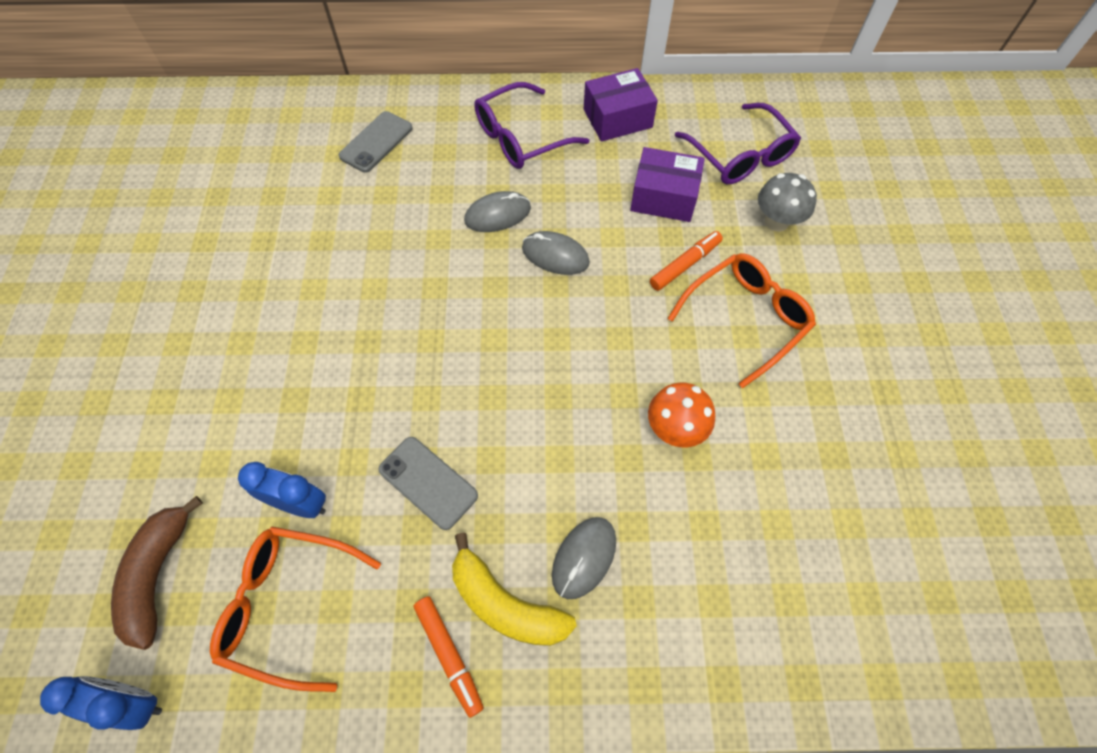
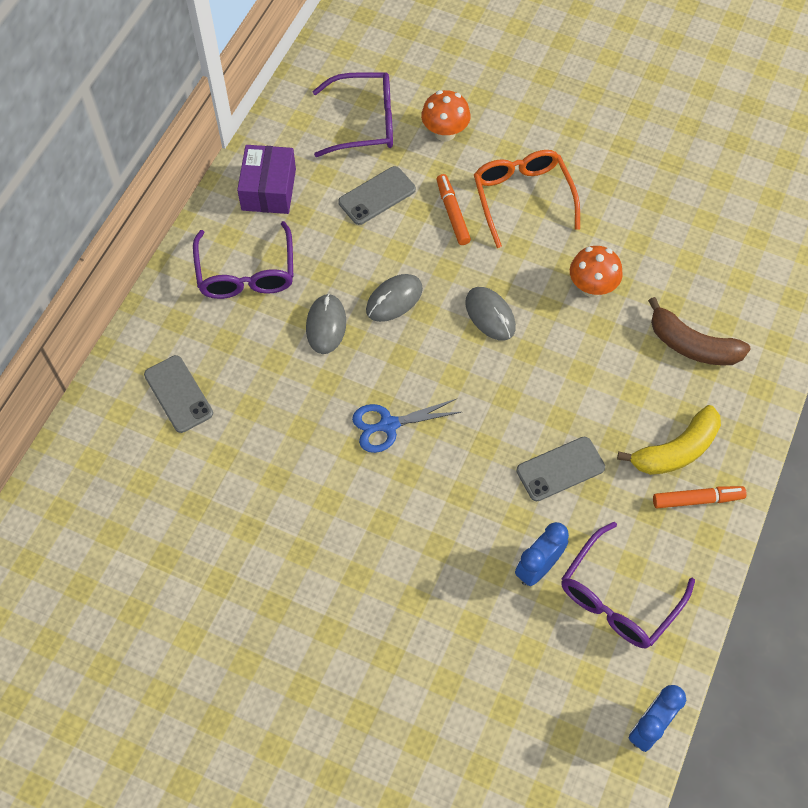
camera: 65 degrees left, 0 degrees up
(157, 575) = (553, 690): brown banana -> brown banana (692, 345)
(289, 605) = (618, 597): orange glasses -> purple glasses
(413, 305) = (388, 425): none -> blue scissors
(584, 557) = (663, 387): grey mouse -> grey mouse (490, 315)
(664, 197) = (377, 196): purple box -> grey phone
(776, 222) = (445, 133): grey mushroom -> orange mushroom

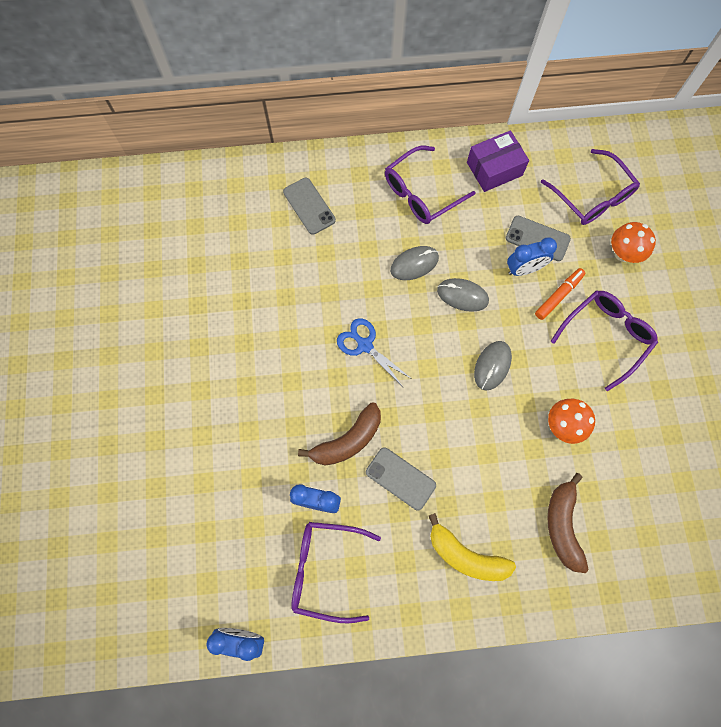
camera: 60 degrees right, 10 degrees up
(178, 394) = (309, 206): grey phone -> grey phone turned 60 degrees counterclockwise
(403, 227) = (524, 269): none -> blue clock
(488, 500) = (348, 440): none -> brown banana
(522, 198) = (606, 336): orange glasses -> purple glasses
(697, 499) = (435, 591): orange marker -> none

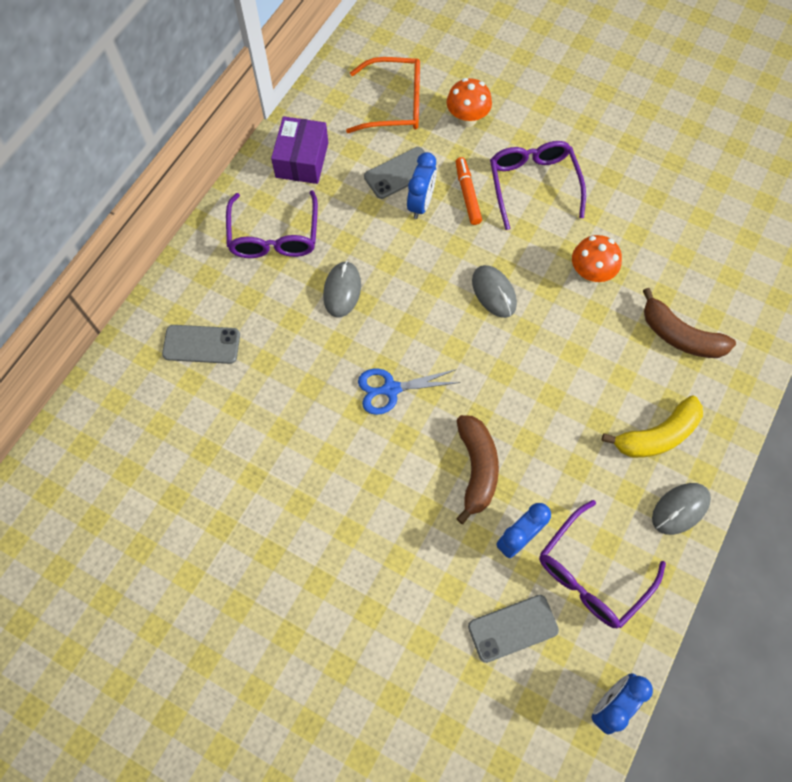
camera: 55 degrees left, 5 degrees down
(400, 478) = (547, 444): grey phone -> grey phone (513, 628)
(462, 295) = (406, 271): grey mouse -> grey mouse (680, 509)
(592, 196) = (394, 104): purple glasses -> orange glasses

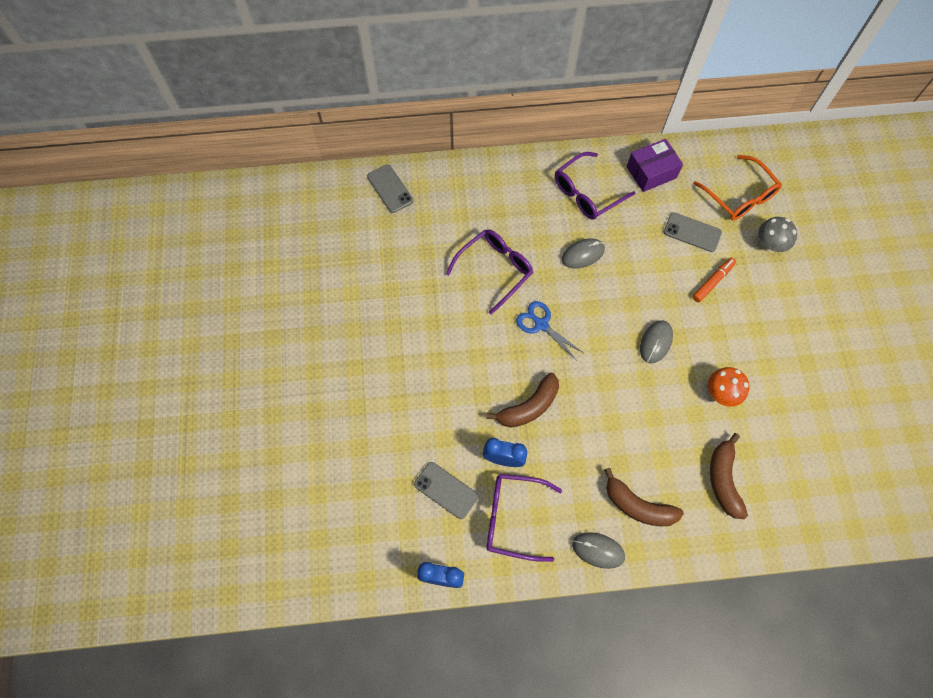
camera: 55 degrees right, 0 degrees up
(201, 344) = (487, 204): grey phone -> grey phone (390, 189)
(421, 204) = (681, 259): blue clock -> none
(467, 119) = (769, 245): orange mushroom -> grey mushroom
(533, 185) = (756, 317): purple glasses -> purple glasses (495, 270)
(657, 435) = (638, 506): yellow banana -> brown banana

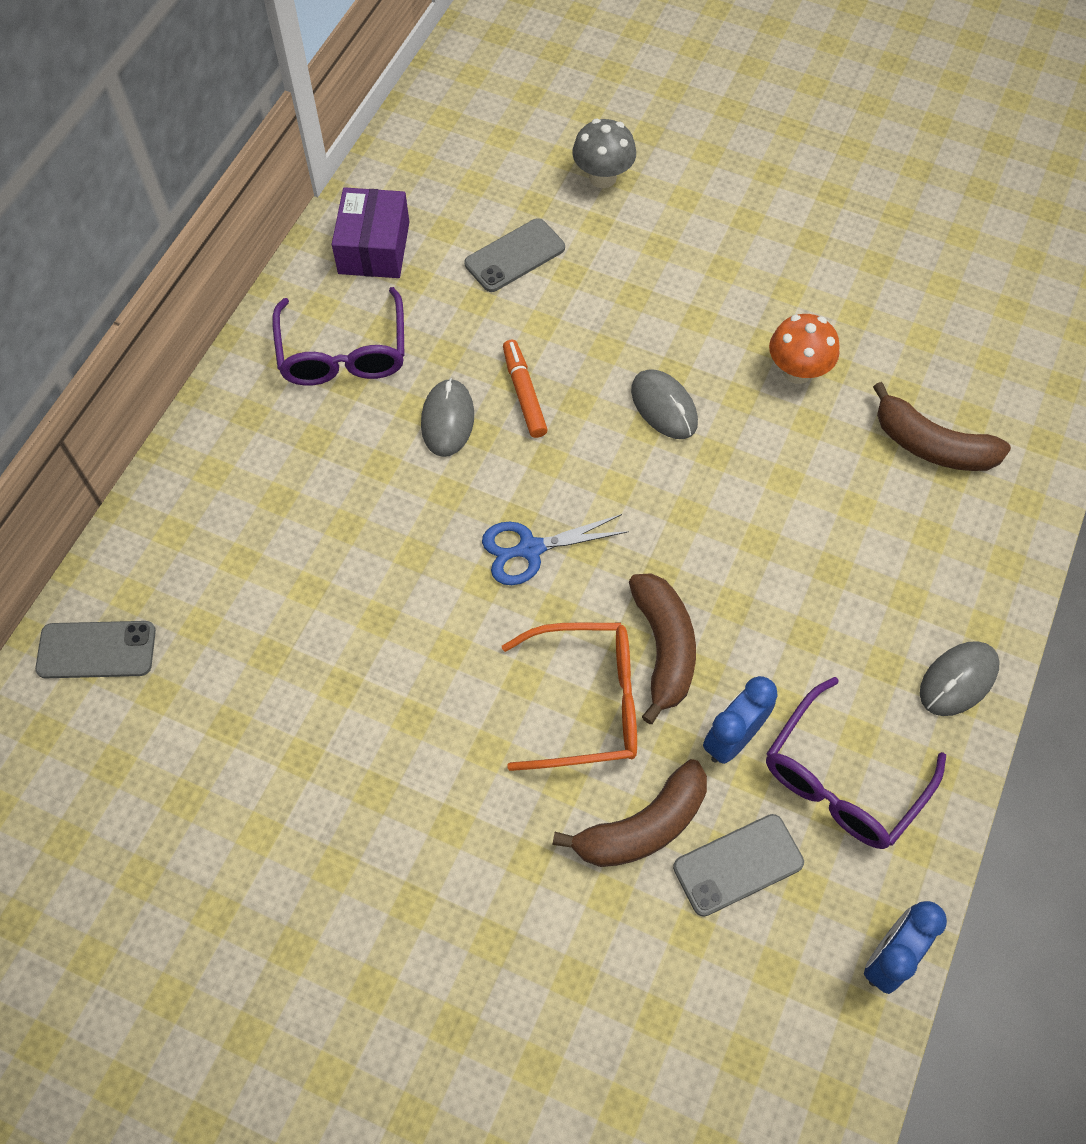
camera: 60 degrees left, 5 degrees down
(495, 270) = (383, 564): purple glasses -> none
(638, 506) = (914, 582): brown banana -> brown banana (643, 826)
(713, 282) = (613, 277): orange marker -> orange marker (524, 393)
(739, 196) = (498, 165): orange glasses -> orange glasses (586, 703)

